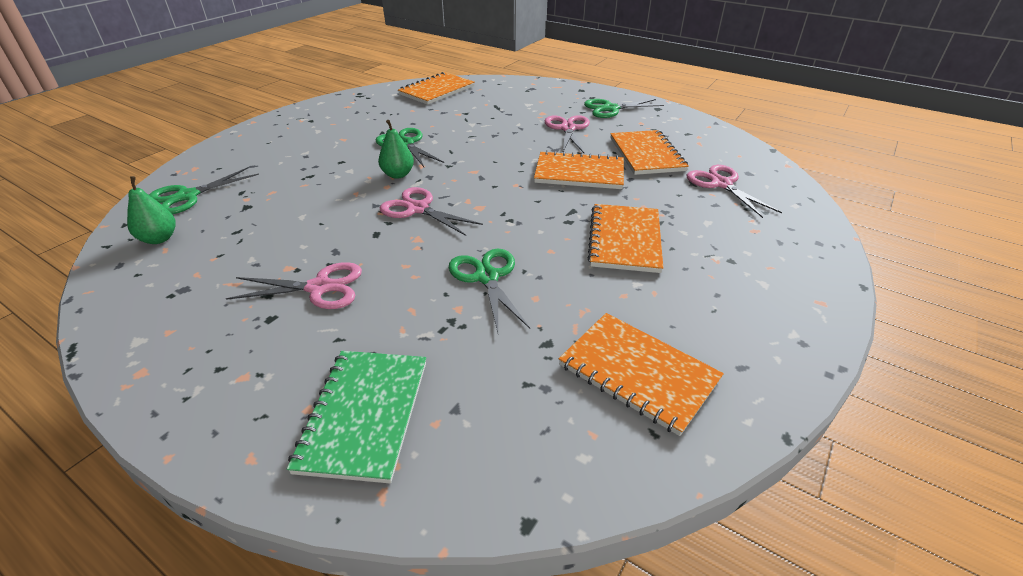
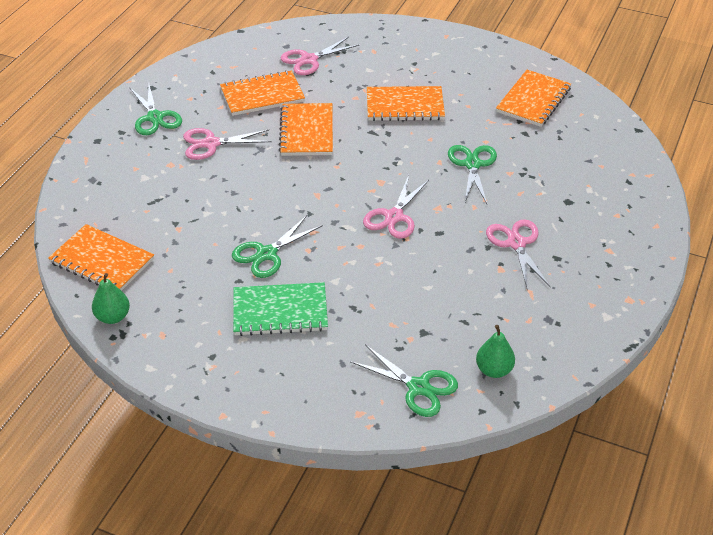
camera: 100 degrees left, 5 degrees up
(365, 414) = (609, 192): green notebook -> green notebook (280, 311)
(398, 174) = (336, 243): green pear -> green pear (113, 317)
(487, 277) = (472, 164): green scissors -> green scissors turned 120 degrees clockwise

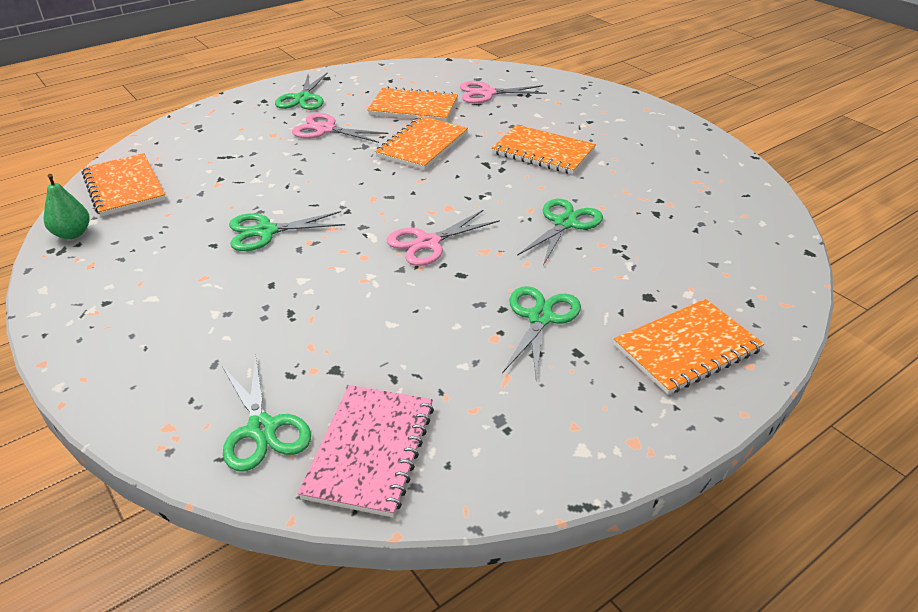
camera: 30 degrees right, 5 degrees down
(280, 311) = (216, 287): green notebook -> none
(494, 370) = (370, 450): green pear -> pink notebook
(516, 243) = (540, 318): pink scissors -> green scissors
(533, 100) = (694, 186): orange notebook -> orange notebook (686, 348)

